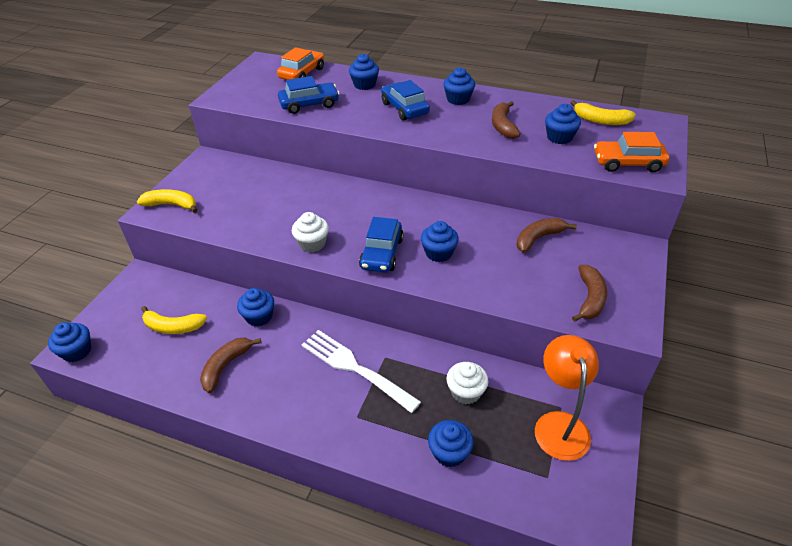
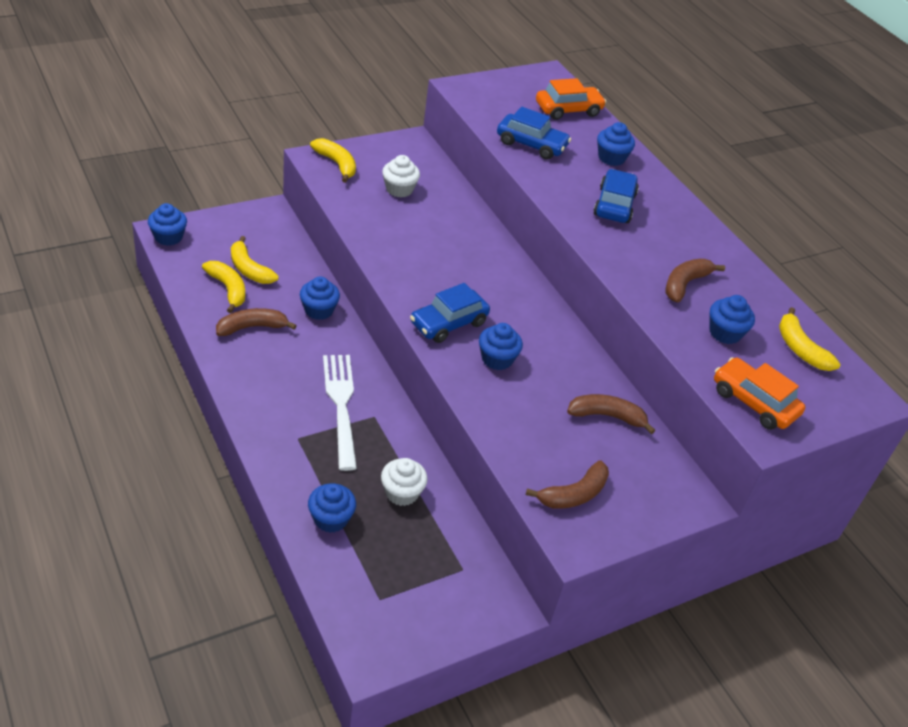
camera: 35 degrees right, 0 degrees up
(174, 353) = (228, 289): none -> yellow banana
(312, 243) = (404, 274): white cupcake -> white cupcake (399, 189)
(458, 99) = (682, 231): blue cupcake -> none
(559, 424) = (443, 578): orange lamp -> none

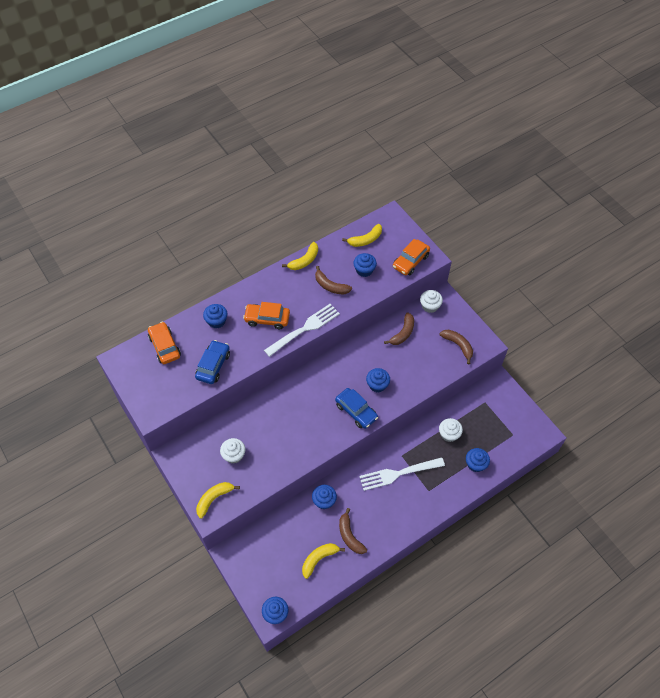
camera: 90 degrees left, 15 degrees up
(249, 269) = (296, 551): yellow banana -> yellow banana (304, 261)
(592, 239) = (304, 329): none -> white fork
(607, 416) = (403, 333): brown banana -> brown banana turned 150 degrees counterclockwise
(614, 205) = (267, 319): blue car -> orange car
(672, 471) = (430, 306): none -> white cupcake

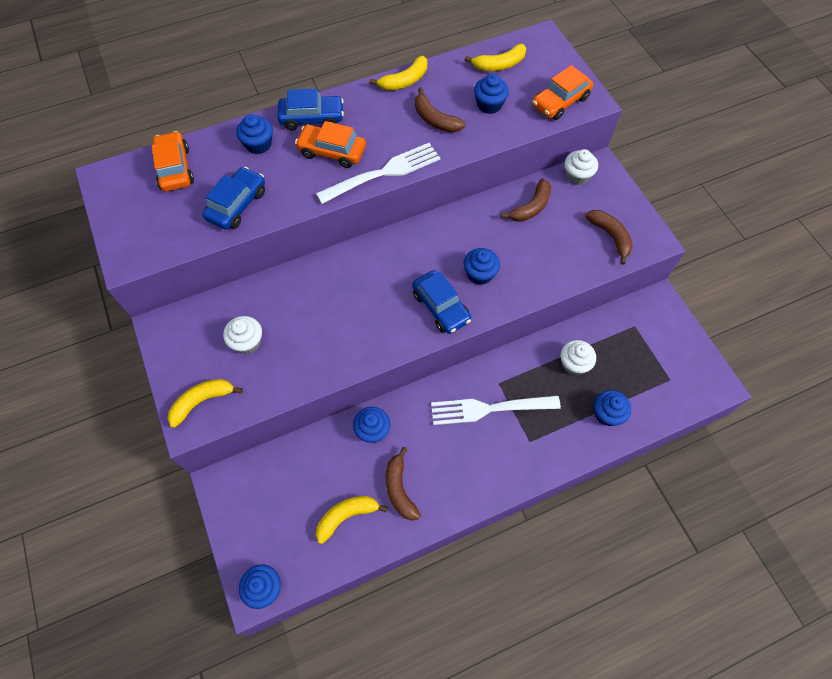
camera: 10 degrees right, 5 degrees up
(248, 297) = (312, 118): none -> blue car

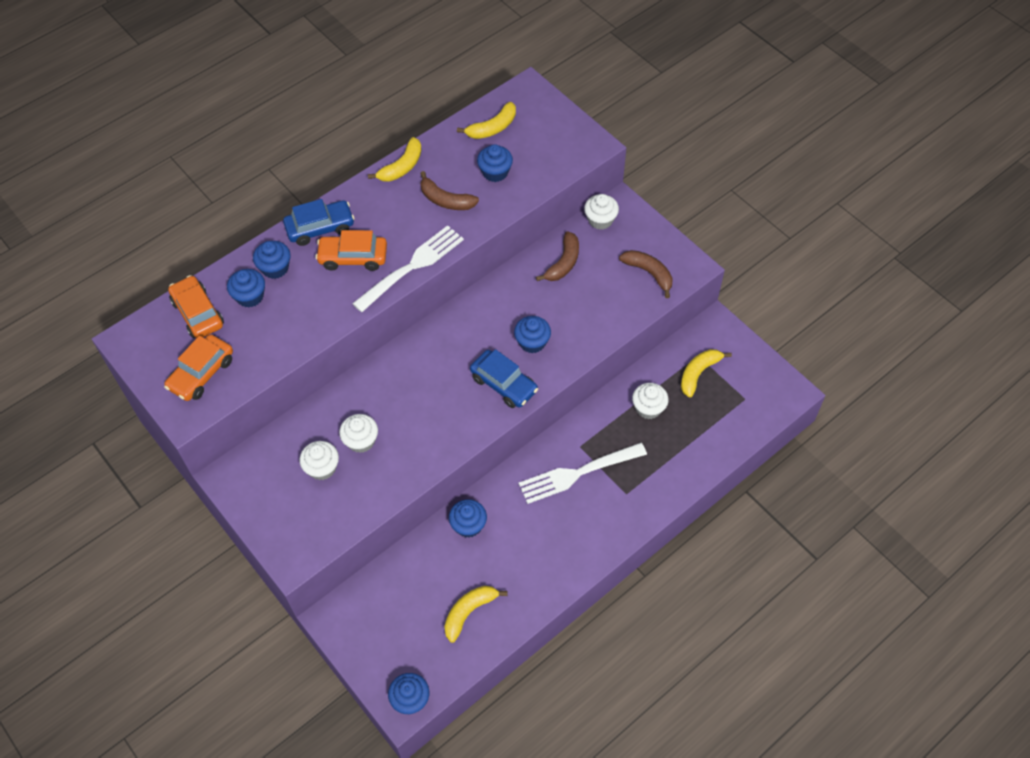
camera: 15 degrees left, 5 degrees down
(202, 401) = (297, 536): yellow banana -> yellow banana (698, 373)
(237, 205) = (276, 334): blue car -> none
(291, 326) = (361, 441): none -> white cupcake
(399, 489) = (513, 572): brown banana -> none
(560, 102) = (564, 153): orange car -> orange car (201, 373)
(607, 414) = (693, 447): blue cupcake -> blue cupcake (250, 296)

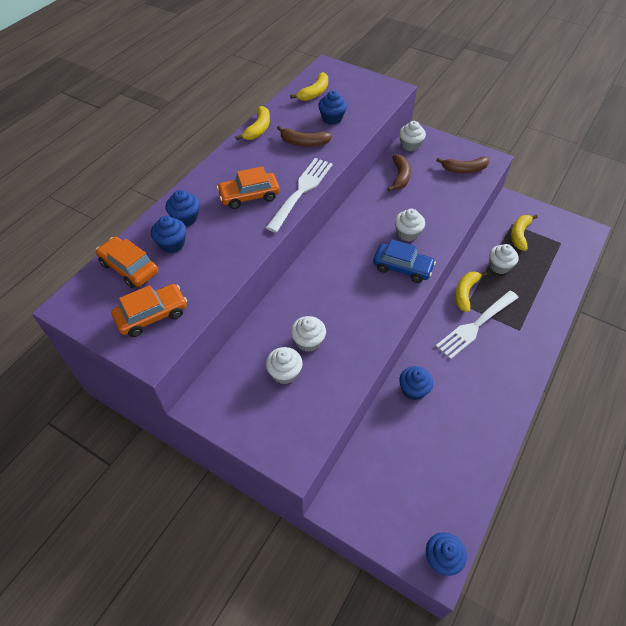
camera: 20 degrees left, 5 degrees down
(201, 373) = (152, 315): orange car -> orange car turned 135 degrees counterclockwise
(320, 228) = (211, 182): blue car -> none
(469, 612) = (451, 461): yellow banana -> yellow banana (465, 293)
(532, 342) = (407, 233): blue cupcake -> white cupcake
(649, 273) = (464, 169): brown banana -> brown banana turned 150 degrees clockwise

